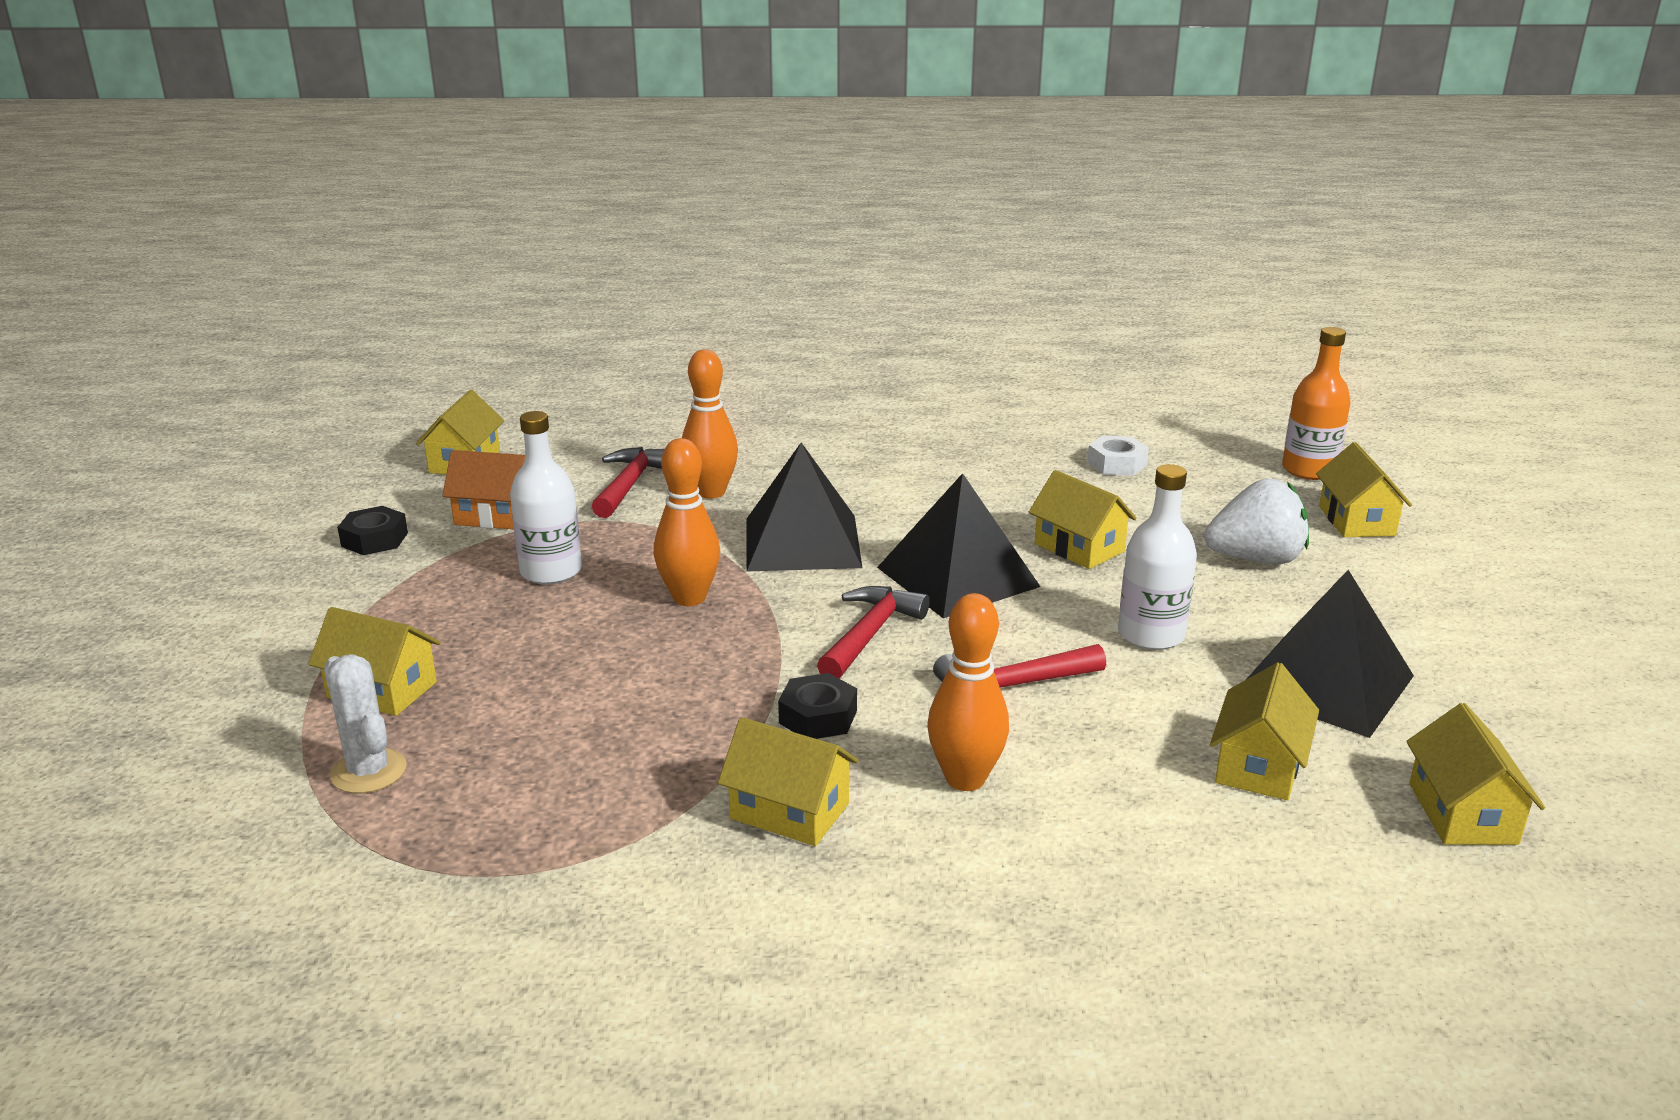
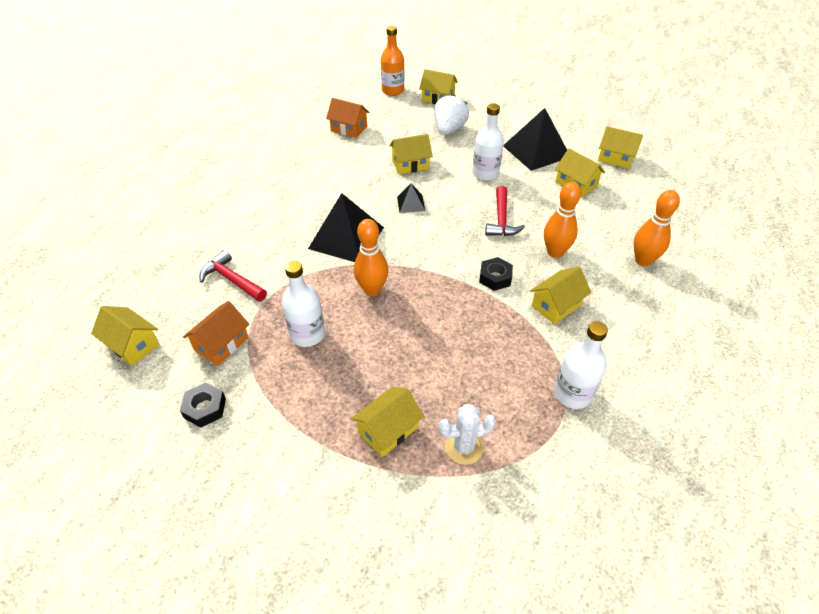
camera: 65 degrees left, 20 degrees up
(543, 877) = (572, 394): none -> white bottle
(711, 492) = (268, 252): orange bowling pin -> orange bowling pin (643, 260)
(870, 634) = (441, 243): red hammer -> none
(957, 577) = (411, 203): black pyramid -> black pyramid, size x0.48
(1117, 464) = (349, 129): white nut -> orange house

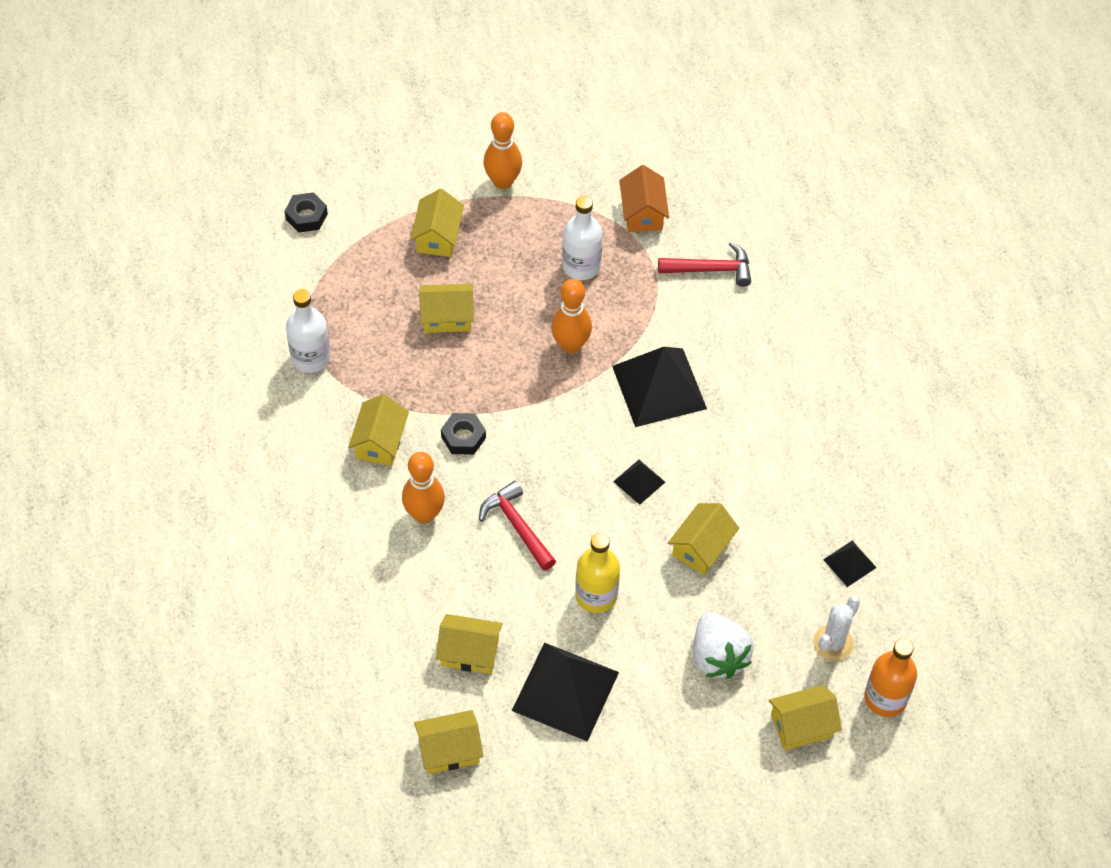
camera: 140 degrees right, 10 degrees up
(132, 345) = (713, 166): yellow house -> yellow house (447, 317)
(205, 408) = (592, 164): black nut -> black nut (306, 216)
(349, 129) = (849, 563): orange house -> black pyramid
(464, 447) = (369, 261): white cactus -> white cactus (833, 643)
(485, 174) = (596, 595): white bottle -> yellow bottle
(643, 260) = (322, 565): orange bowling pin -> orange bowling pin (503, 181)

